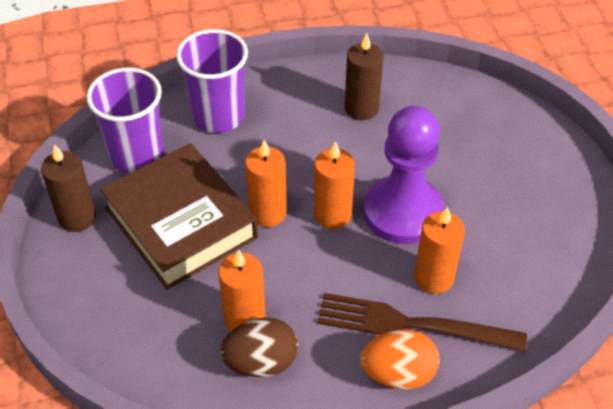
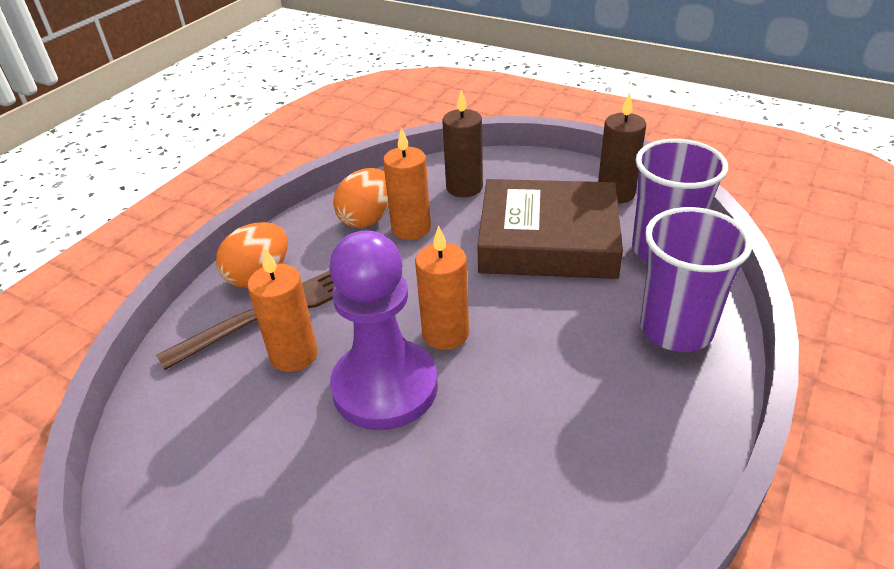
camera: 135 degrees right, 10 degrees down
(261, 362) = (367, 219): brown egg -> orange egg
(267, 213) = (499, 293): orange candle -> none
(361, 108) = (574, 464): brown candle -> brown candle (464, 187)

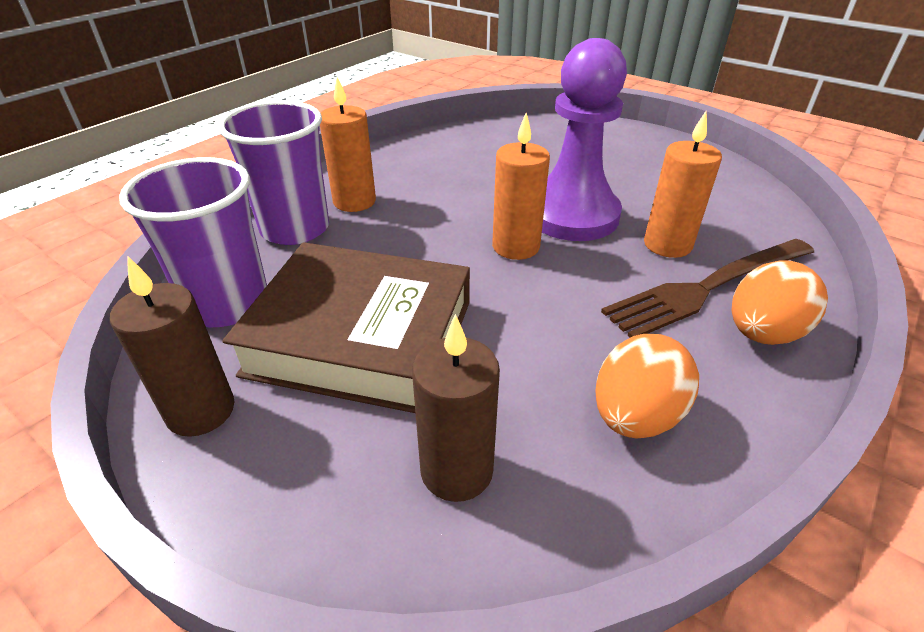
camera: 175 degrees left, 0 degrees up
(411, 228) = (557, 384): orange candle -> orange candle (354, 201)

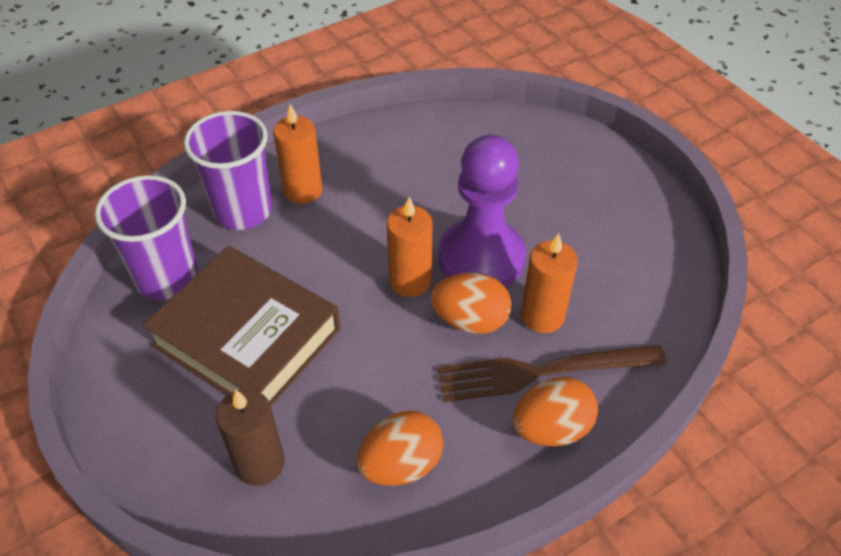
camera: 20 degrees right, 10 degrees up
(201, 411) = (122, 366): brown candle -> none
(601, 264) = (470, 320): none -> orange egg

